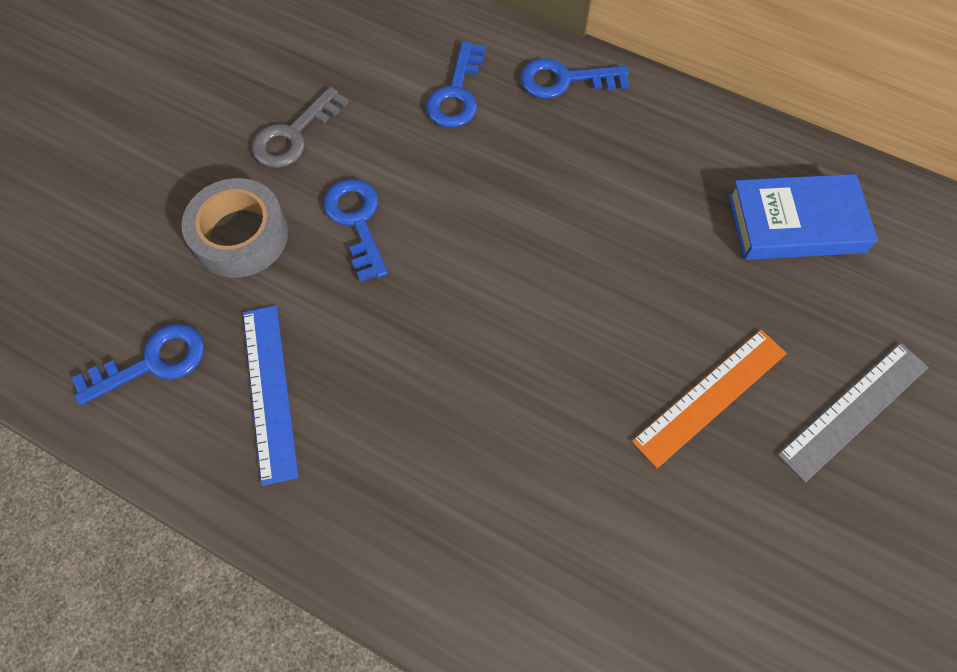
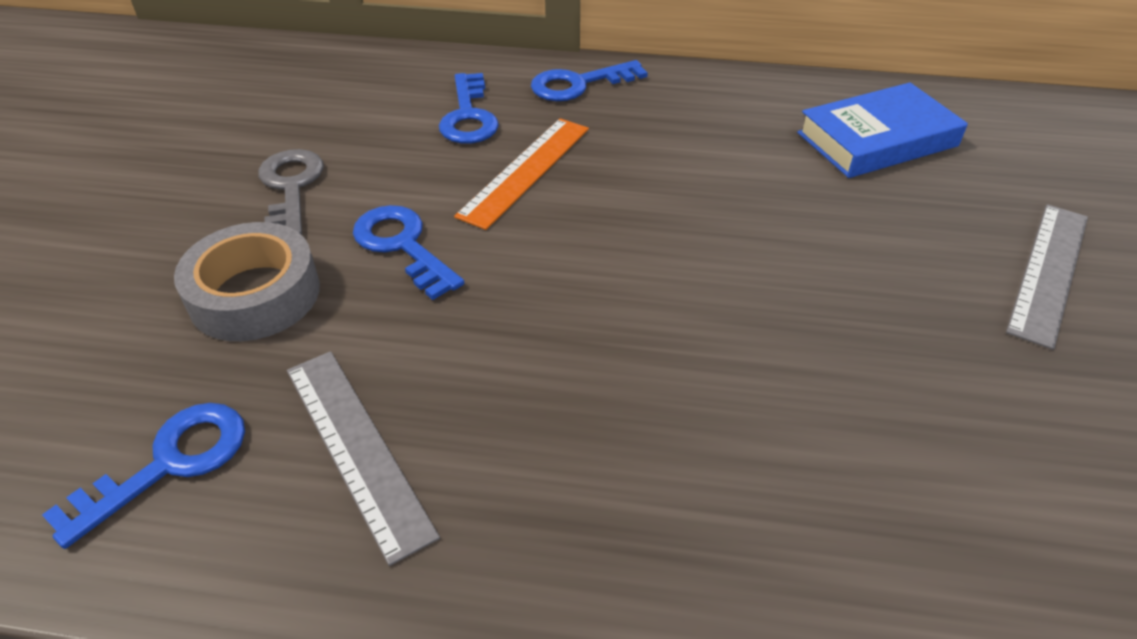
camera: 20 degrees left, 20 degrees down
(269, 391) = (357, 448): blue ruler -> grey ruler
(294, 135) = (291, 188): grey key -> grey key turned 150 degrees clockwise
(710, 396) = (898, 300): orange ruler -> orange ruler (525, 171)

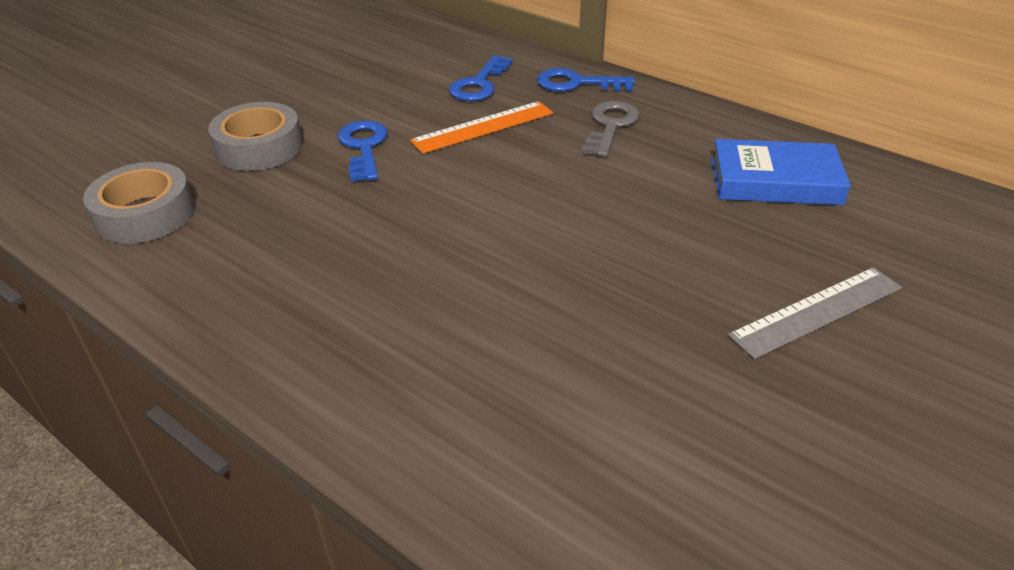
camera: 30 degrees right, 5 degrees down
(169, 463) = (145, 214): blue key -> grey tape
(291, 188) = (331, 96): grey key -> grey key (610, 126)
(357, 448) = (239, 241): grey ruler -> none

